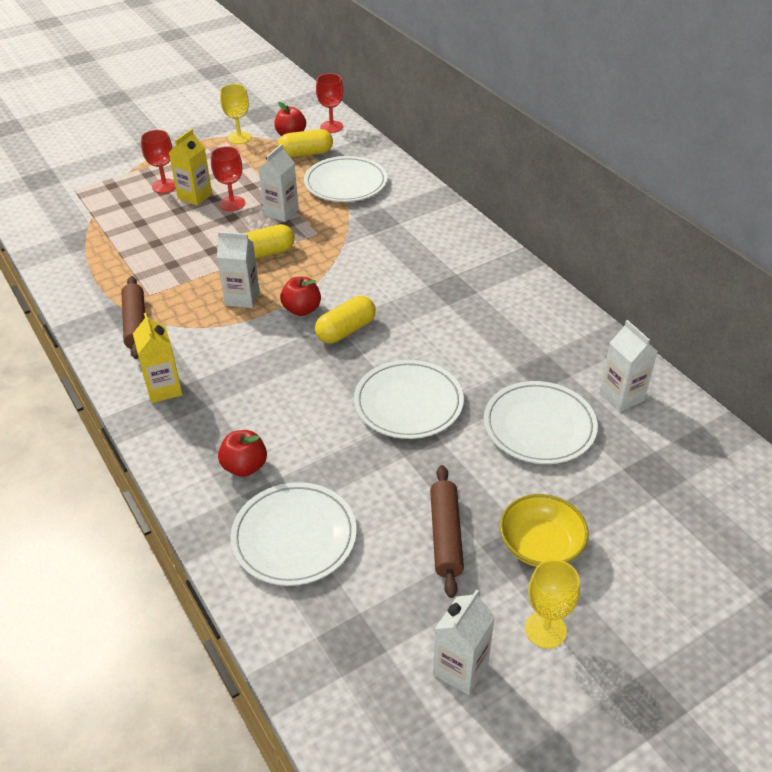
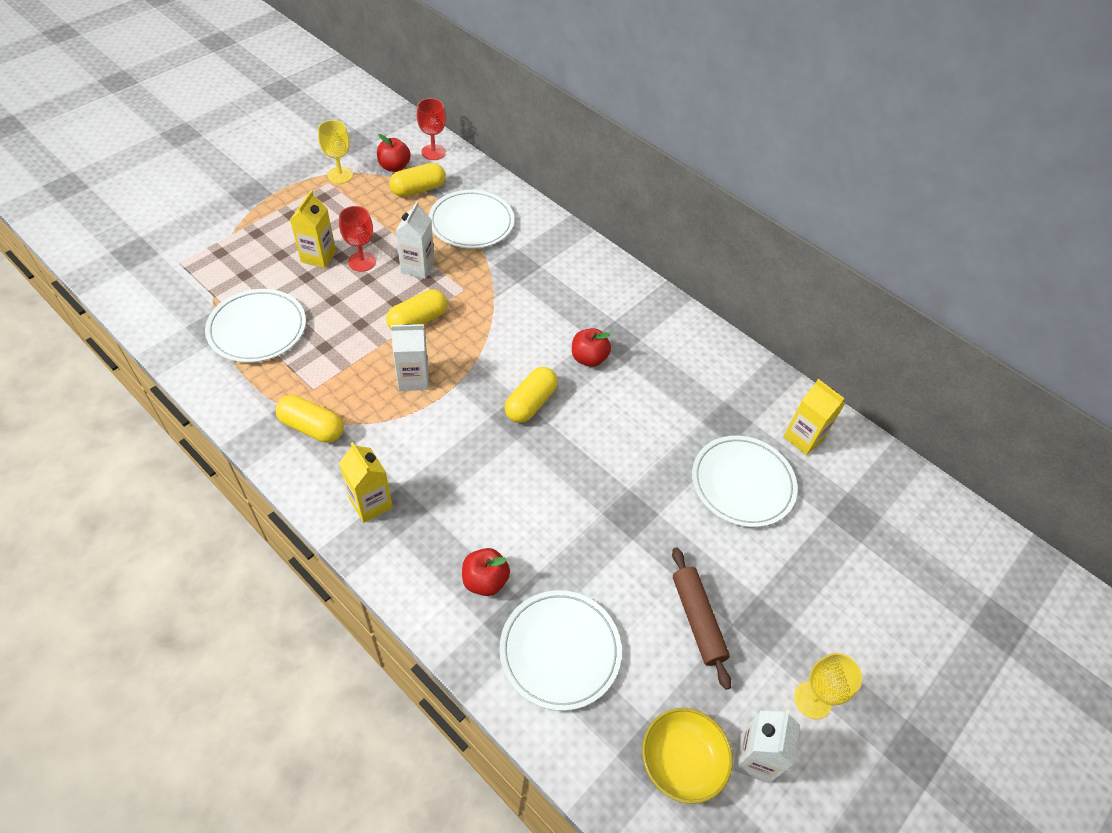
camera: 20 degrees left, 10 degrees up
(136, 324) = (312, 427): brown rolling pin -> yellow capsule
(164, 186) = (280, 247): red goblet -> none
(302, 309) = (479, 384): red apple -> red apple (589, 358)
(408, 403) = (617, 478): white plate -> white plate (257, 329)
(540, 545) = (782, 612): yellow bowl -> yellow bowl (681, 761)
(621, 396) = (803, 438): white carton -> yellow carton

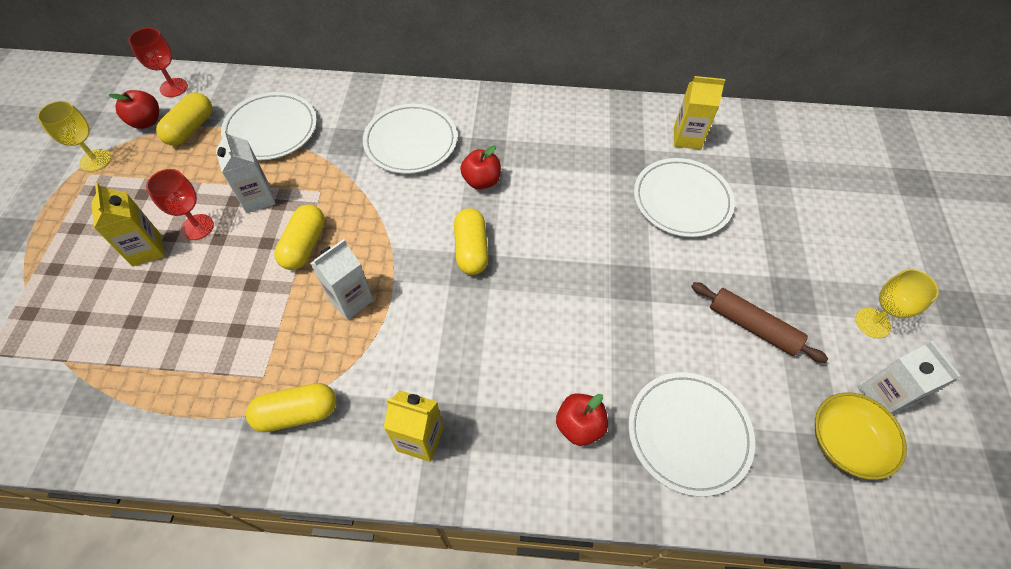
camera: 35 degrees left, 5 degrees up
(257, 329) = (147, 360): white plate -> white plate (411, 142)

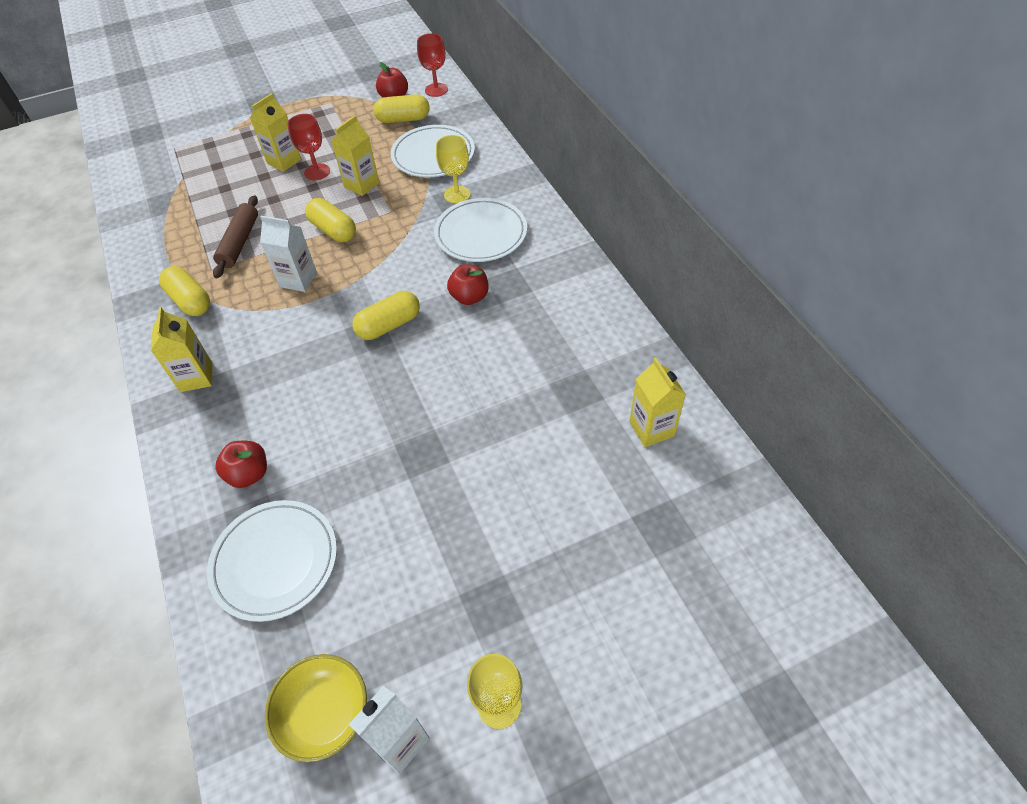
camera: 65 degrees right, 5 degrees down
(95, 160) = (343, 98): yellow goblet -> yellow goblet (457, 194)
(257, 198) = (361, 185): white carton -> yellow carton
(304, 245) = (333, 230): yellow capsule -> yellow capsule turned 60 degrees clockwise
(681, 200) = (555, 456): white plate -> none
(752, 327) = (425, 578): brown rolling pin -> brown rolling pin (239, 242)

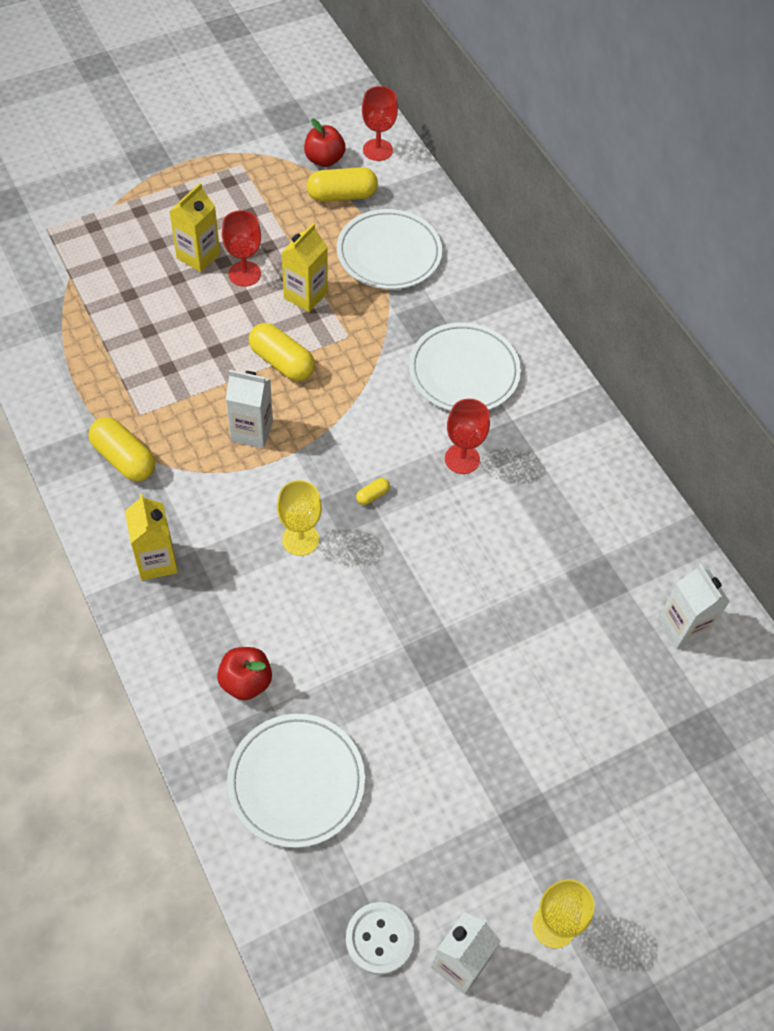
camera: 10 degrees left, 5 degrees up
(239, 242) = (167, 376): brown rolling pin -> none
(324, 713) = (379, 939): yellow bowl -> white button
(389, 325) = (372, 495): yellow capsule -> yellow capsule, size x0.46
(457, 194) = (427, 314): yellow goblet -> yellow goblet (300, 539)
(469, 297) = (462, 459): red apple -> red goblet
(651, 429) = (682, 627): yellow carton -> white carton

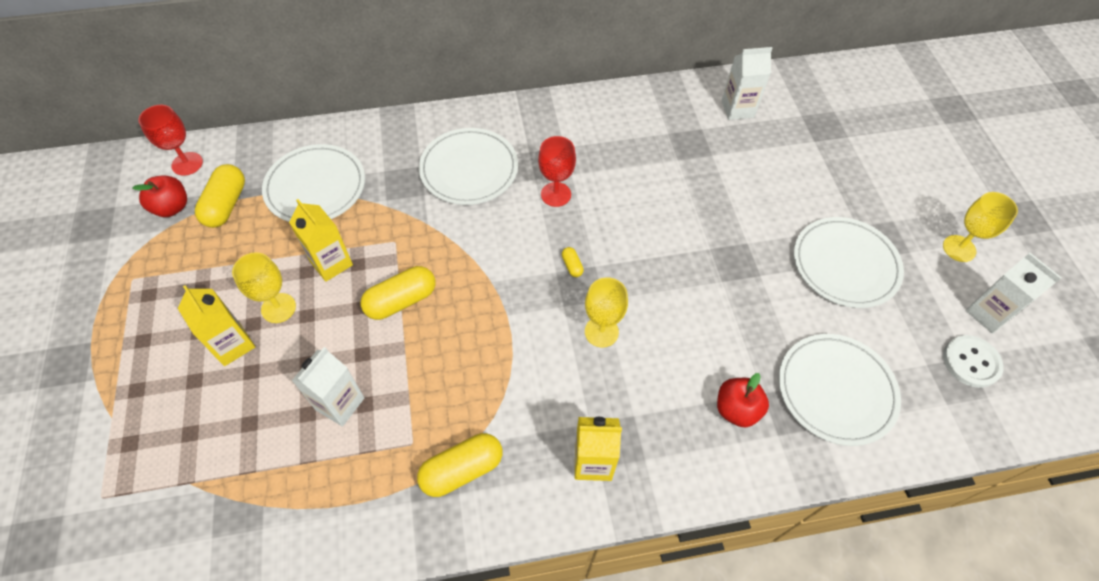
camera: 70 degrees left, 0 degrees up
(244, 274) = (278, 308): red goblet -> yellow goblet
(252, 431) = (471, 344): white carton -> white carton (340, 403)
(475, 781) = (845, 265): none -> white plate

